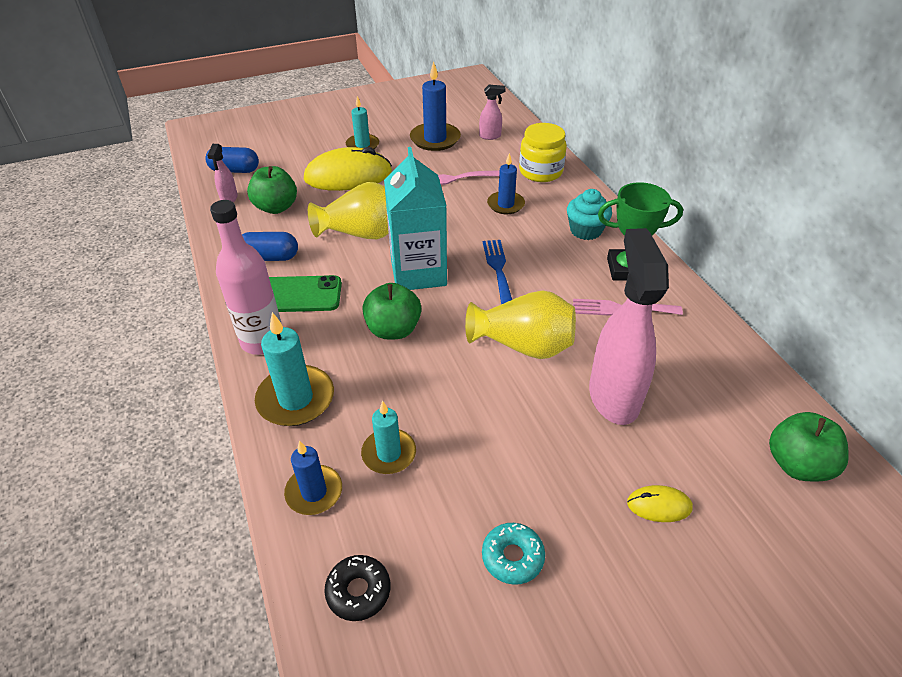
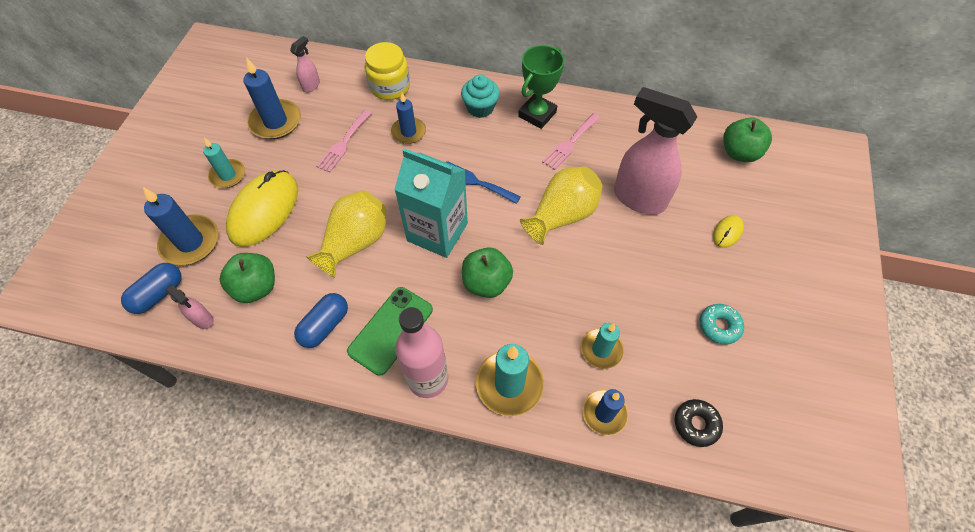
camera: 55 degrees left, 15 degrees up
(289, 160) = (190, 242): none -> blue candle

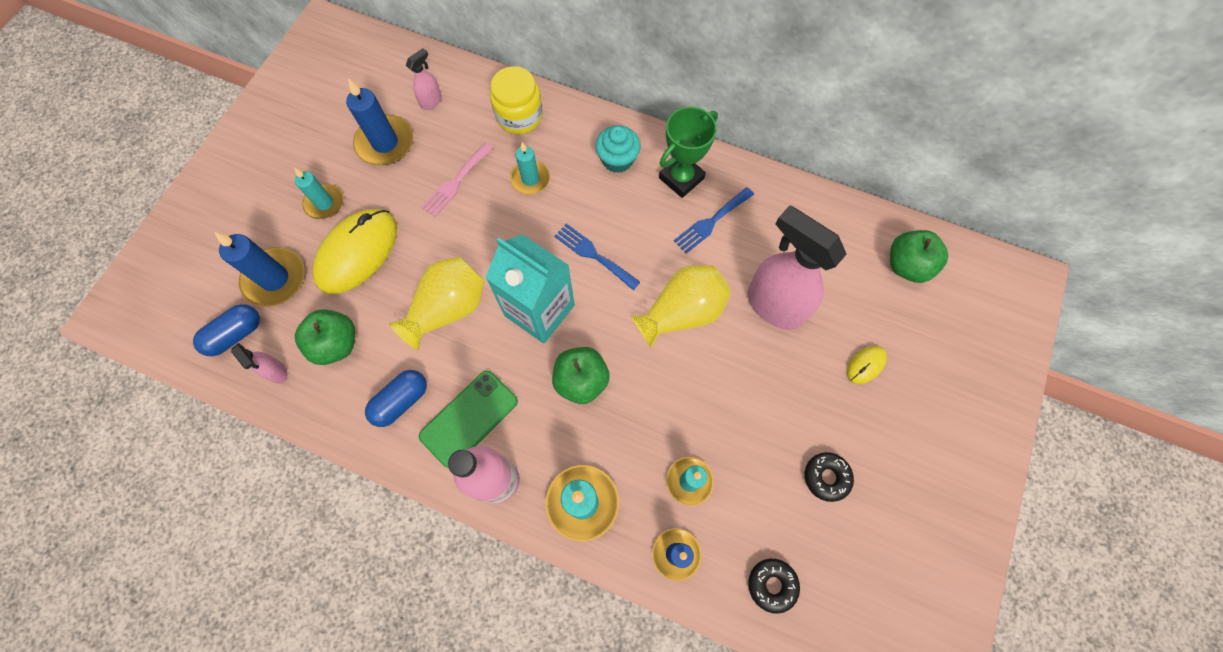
camera: 10 degrees right, 10 degrees up
(408, 132) = (530, 179): blue candle -> turquoise candle
(570, 143) = (711, 222): pink fork -> blue fork
(719, 326) = (826, 477): turquoise donut -> black donut

